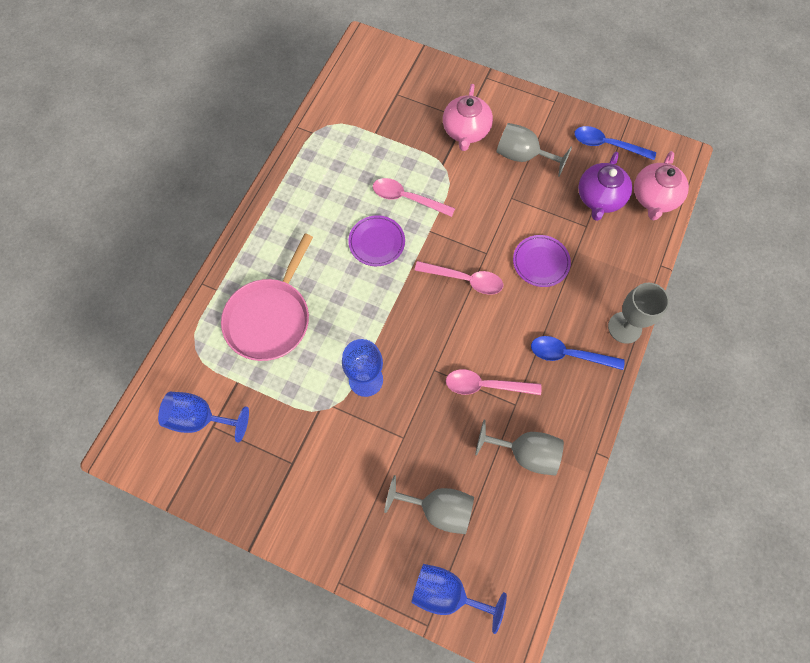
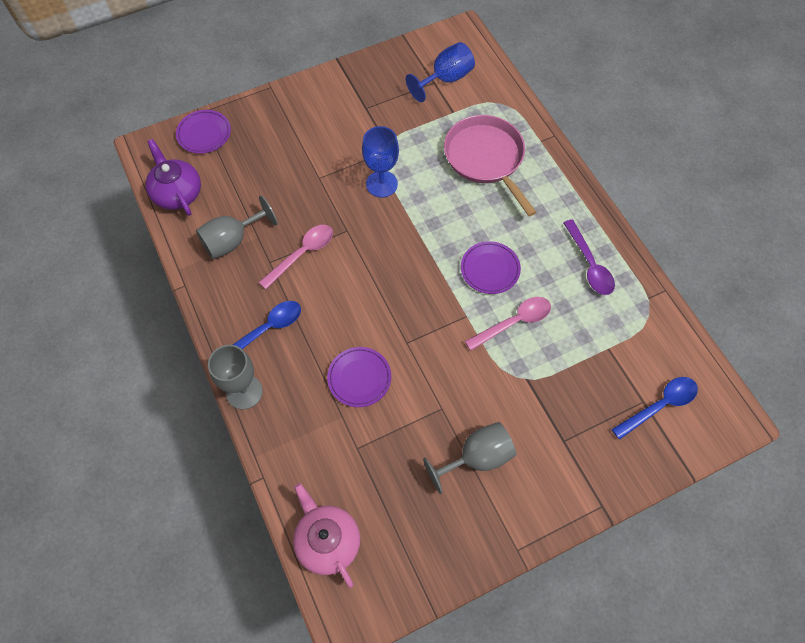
camera: 130 degrees right, 5 degrees down
(315, 182) = (589, 265): none -> purple spoon
(438, 509) = (254, 164): grey goblet -> none
(446, 593) = (204, 133): blue goblet -> purple plate
(465, 280) = (397, 307): pink spoon -> none
(466, 131) = (548, 429): pink teapot -> none
(599, 198) = (372, 487): purple teapot -> purple teapot (177, 193)
(606, 145) = (422, 554): blue spoon -> blue spoon (660, 405)

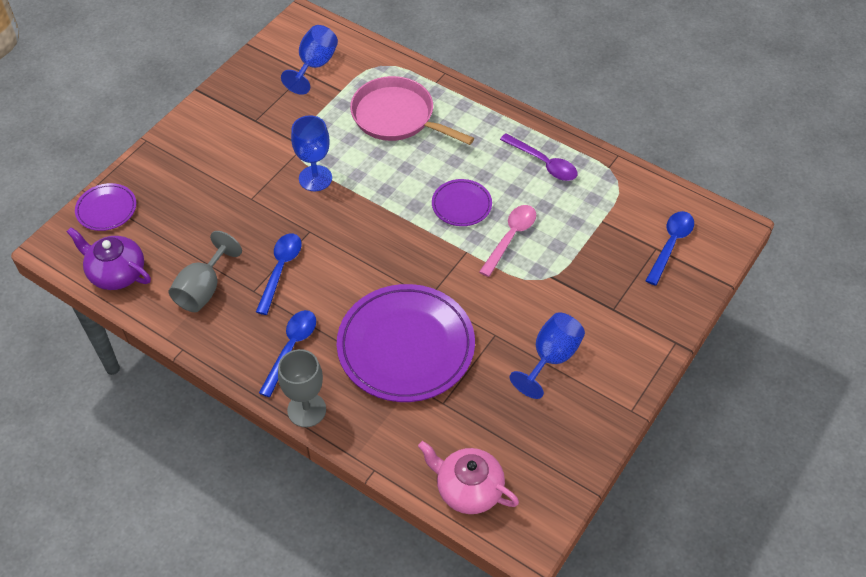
camera: 30 degrees left, 10 degrees down
(302, 254) = (281, 269): pink spoon -> blue spoon
(359, 378) = (406, 346): purple plate -> purple plate, size x2.08
(477, 458) = (551, 358): grey goblet -> blue goblet

